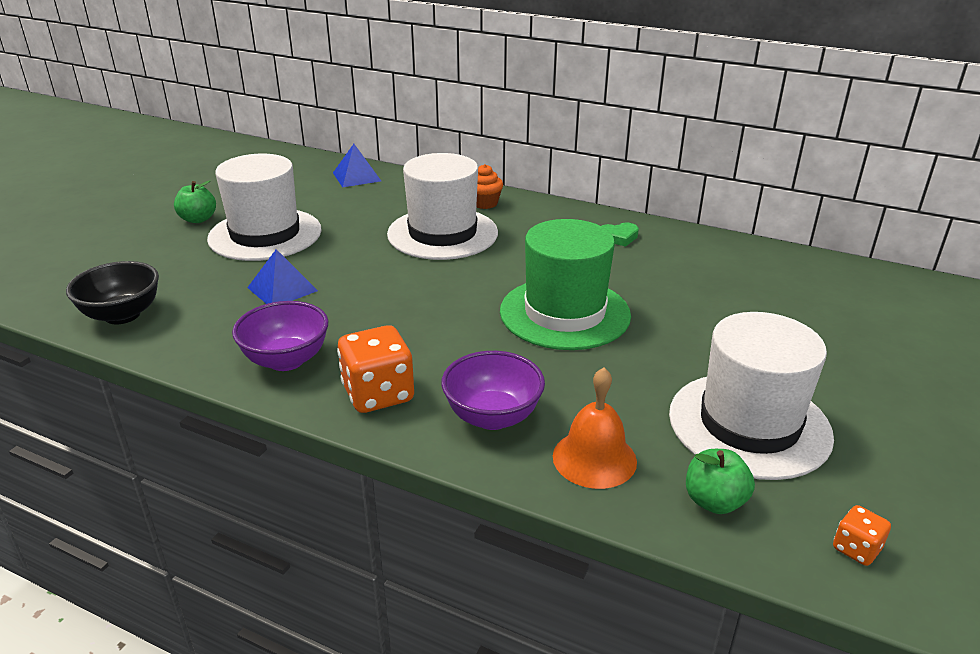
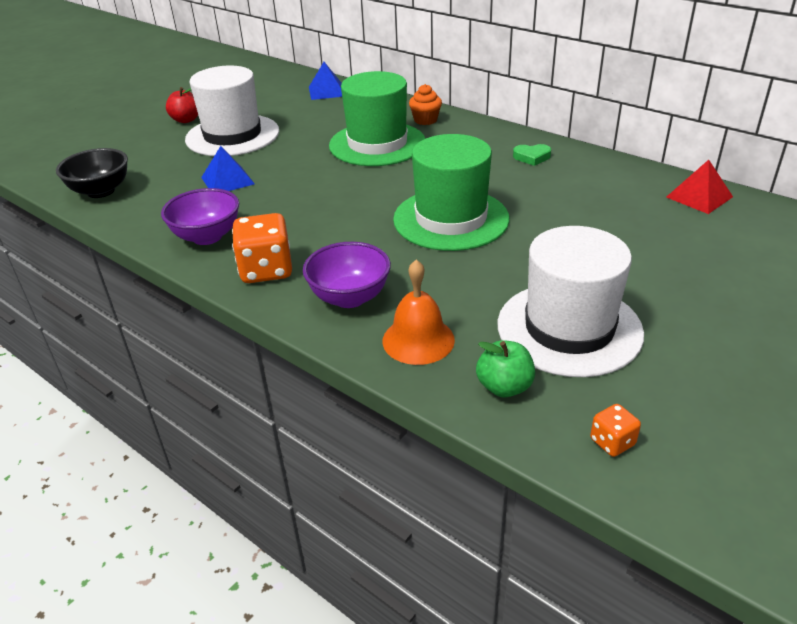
camera: 15 degrees right, 5 degrees up
(198, 219) = (186, 120): green apple -> red apple
(442, 233) = (377, 144): white hat -> green hat
(806, 267) = (699, 197): none -> red pyramid

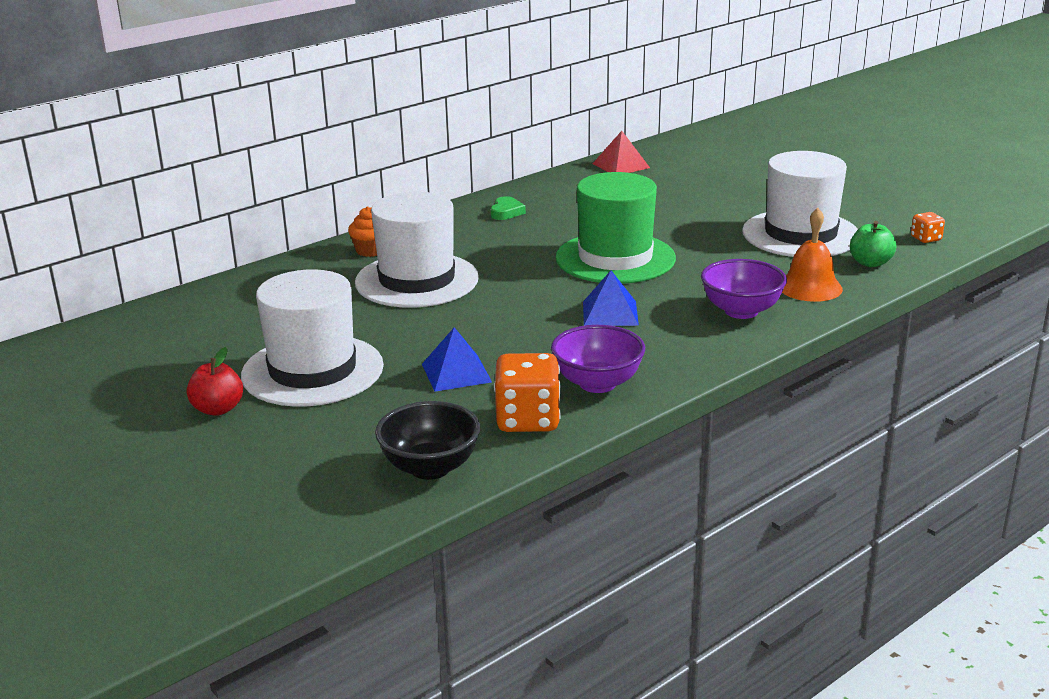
camera: 80 degrees left, 10 degrees down
(266, 270) = (682, 349): orange dice -> orange dice (528, 420)
(327, 91) = (214, 302): blue pyramid -> blue pyramid (610, 313)
(377, 144) = (417, 280): green hat -> white hat

